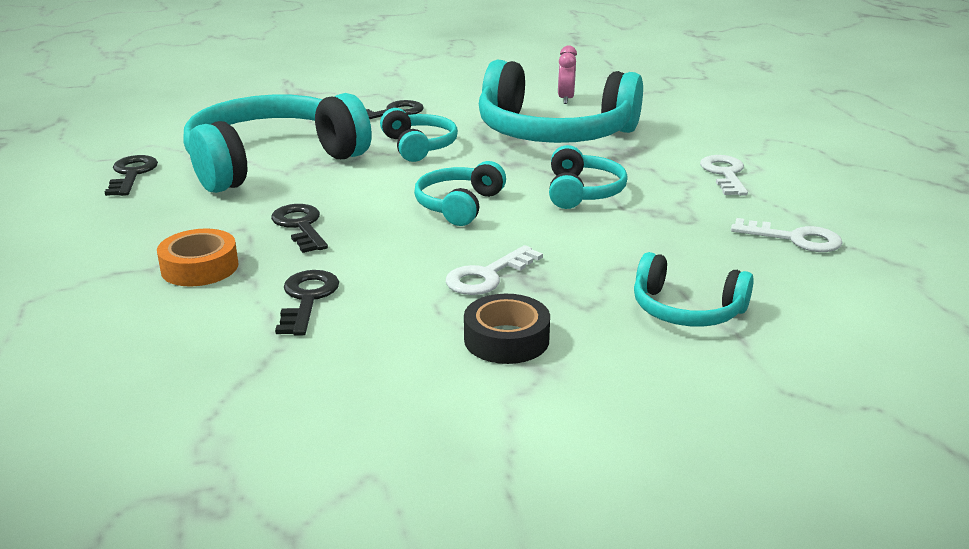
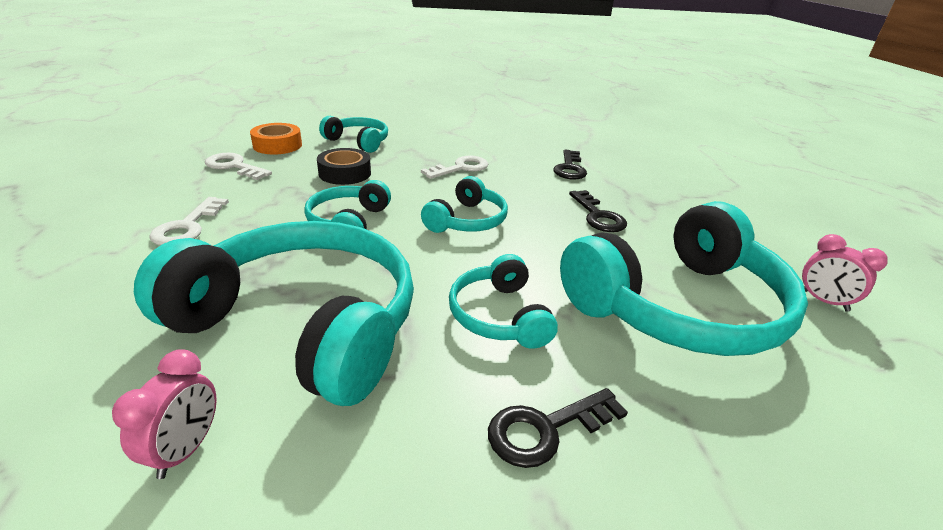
camera: 175 degrees left, 5 degrees up
(132, 174) = (823, 301): black key -> pink clock
(200, 267) = (650, 193): orange tape -> orange tape (277, 145)
(506, 339) = (461, 141): black tape -> black tape (345, 173)

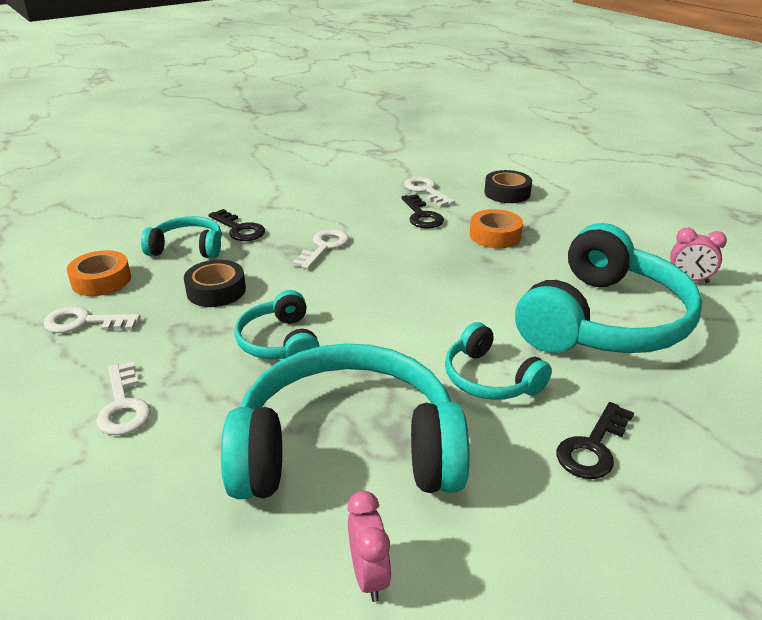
camera: 25 degrees left, 0 degrees up
(467, 220) = (384, 302): turquoise headphones -> none
(592, 152) = (426, 191): none -> white key
(598, 216) = (486, 259): black key -> black key (239, 229)
(625, 200) = (495, 235): none -> orange tape
(670, 172) = (507, 193): none -> black tape

